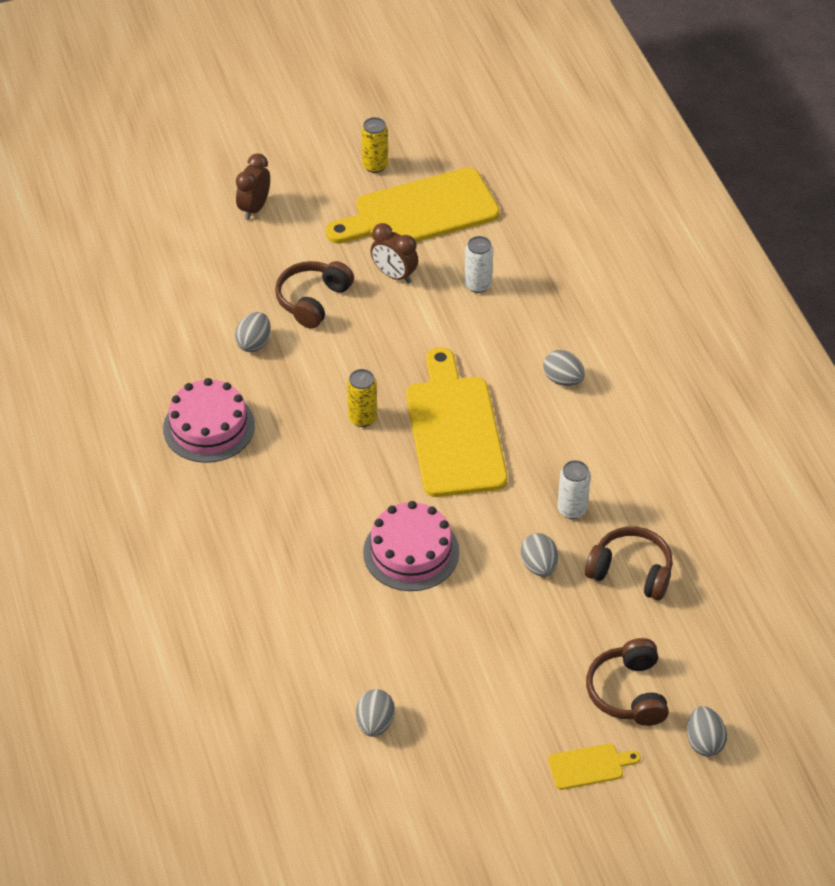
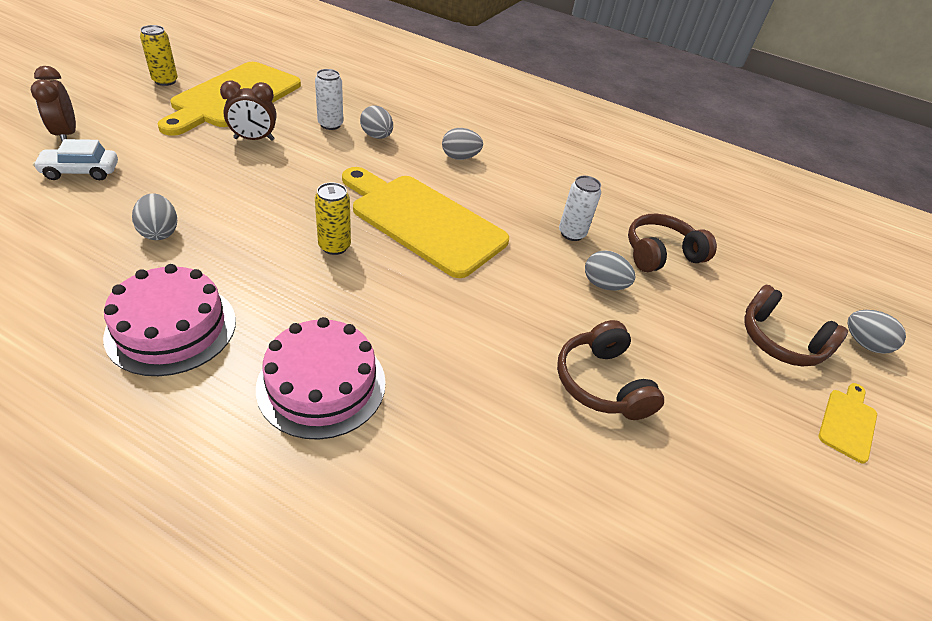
camera: 50 degrees left, 5 degrees down
(240, 256) = (81, 172): none -> white car
(313, 300) = (193, 179): brown headphones -> brown headphones (602, 383)
(375, 723) = (673, 531): grey egg -> grey egg (377, 136)
(411, 552) = (500, 332): pink cake -> pink cake (322, 384)

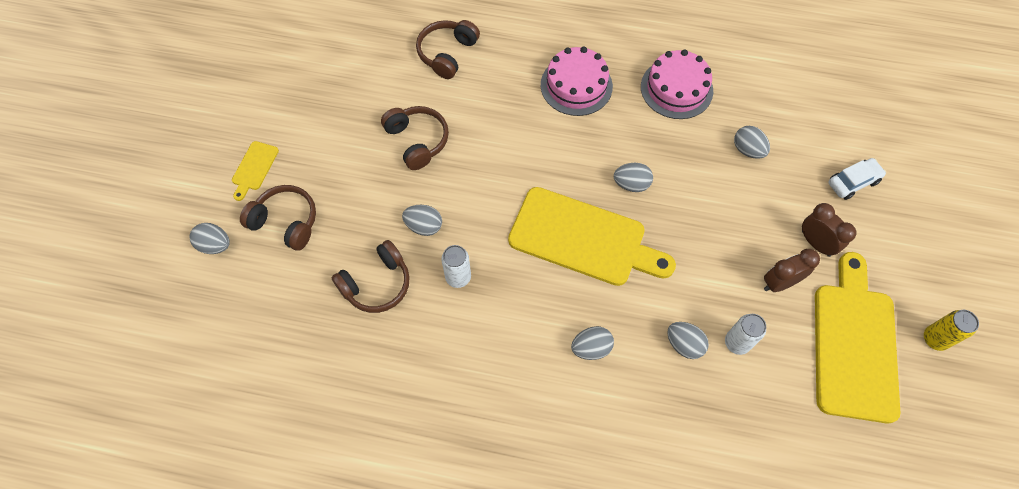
camera: 170 degrees right, 20 degrees up
(66, 134) = (910, 217): brown clock -> brown clock (815, 243)
(334, 246) = (631, 184): yellow can -> grey egg
(524, 524) = (447, 54): none -> brown headphones

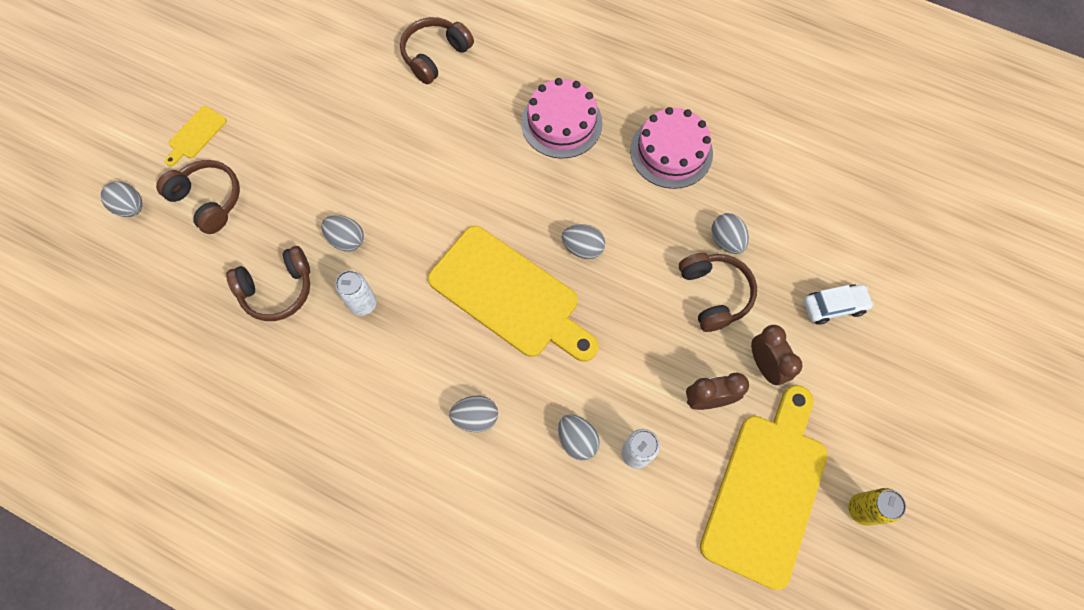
camera: 15 degrees right, 5 degrees up
(417, 141) = (371, 145): brown headphones -> brown headphones (714, 294)

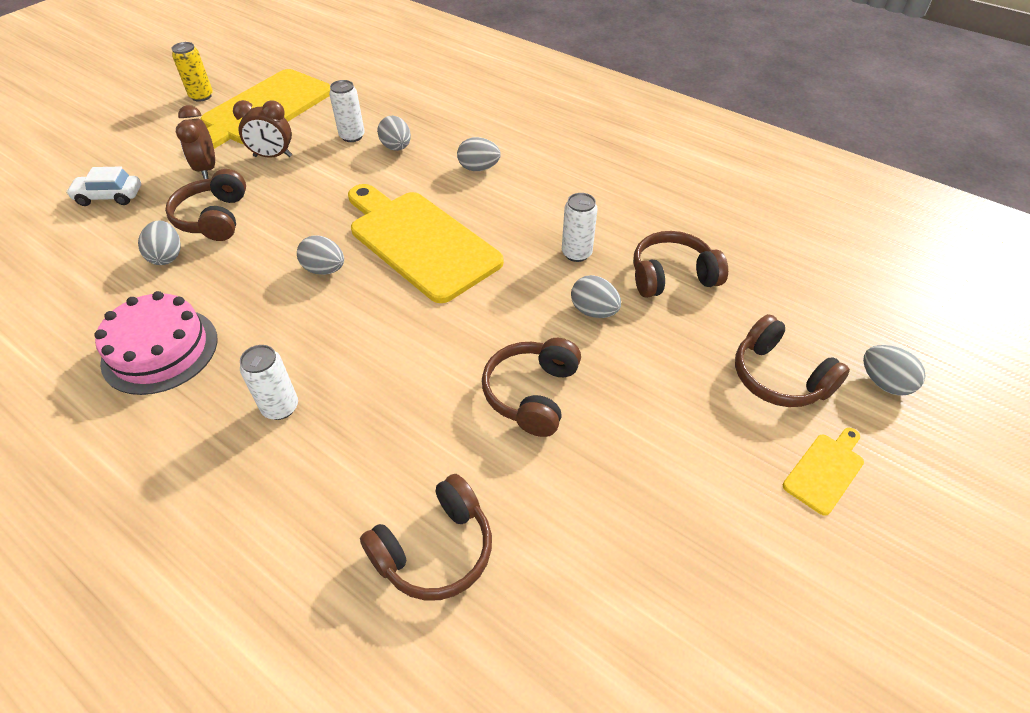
camera: 170 degrees left, 20 degrees down
(390, 159) = (532, 394): none -> brown headphones
(561, 123) = (280, 407): pink cake -> white can

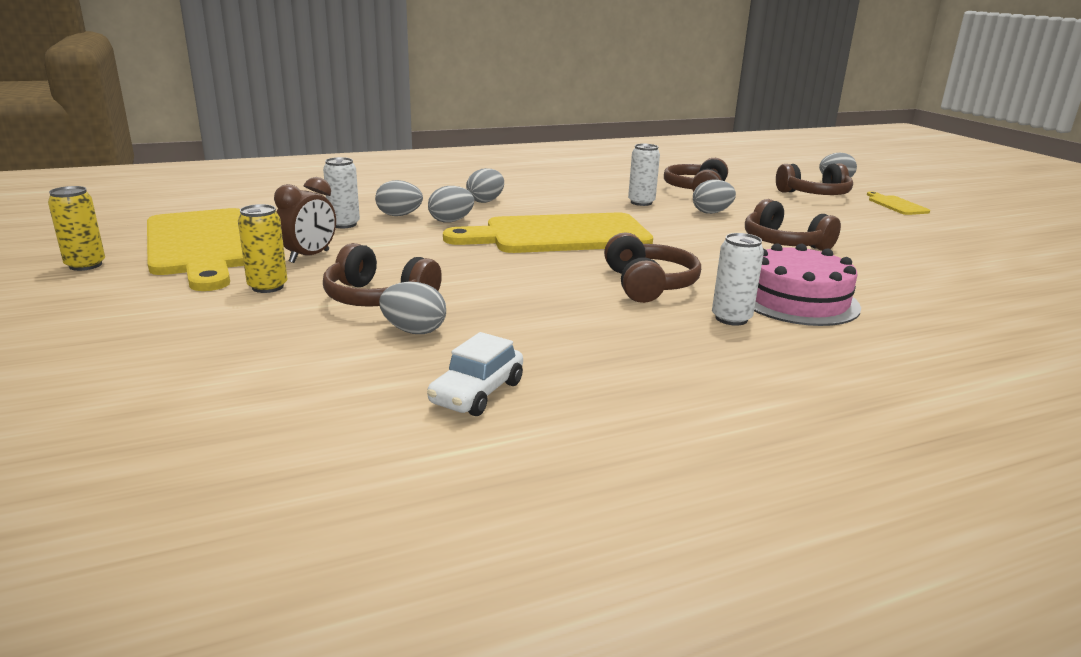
camera: 60 degrees left, 25 degrees down
(109, 197) = (212, 345): white car -> white car (477, 393)
(160, 350) = (587, 357): pink cake -> pink cake (797, 300)
(207, 169) = (268, 287): brown clock -> yellow can
(324, 270) = (549, 271): grey egg -> grey egg (451, 221)
(435, 549) = (925, 297): brown headphones -> brown headphones (648, 285)

